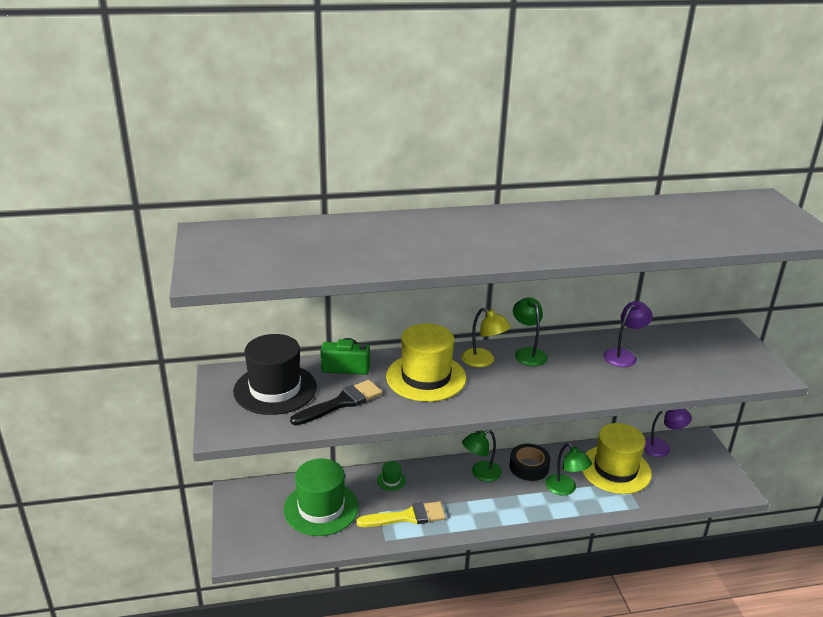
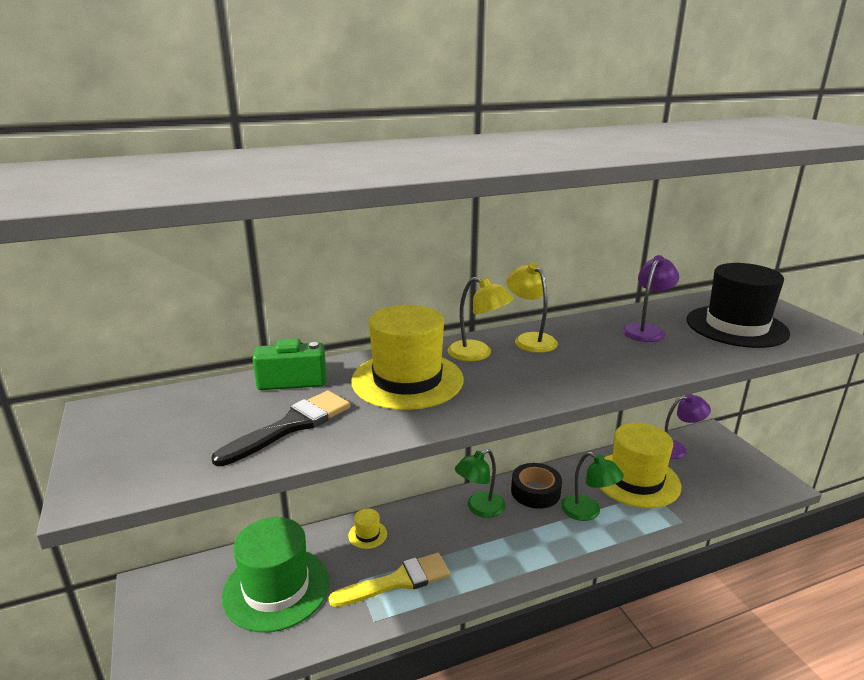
camera: 10 degrees left, 5 degrees down
(275, 389) = (187, 420): black hat -> black hat (736, 326)
(391, 480) = (367, 534): green hat -> yellow hat
(528, 353) = (530, 339): green lamp -> yellow lamp

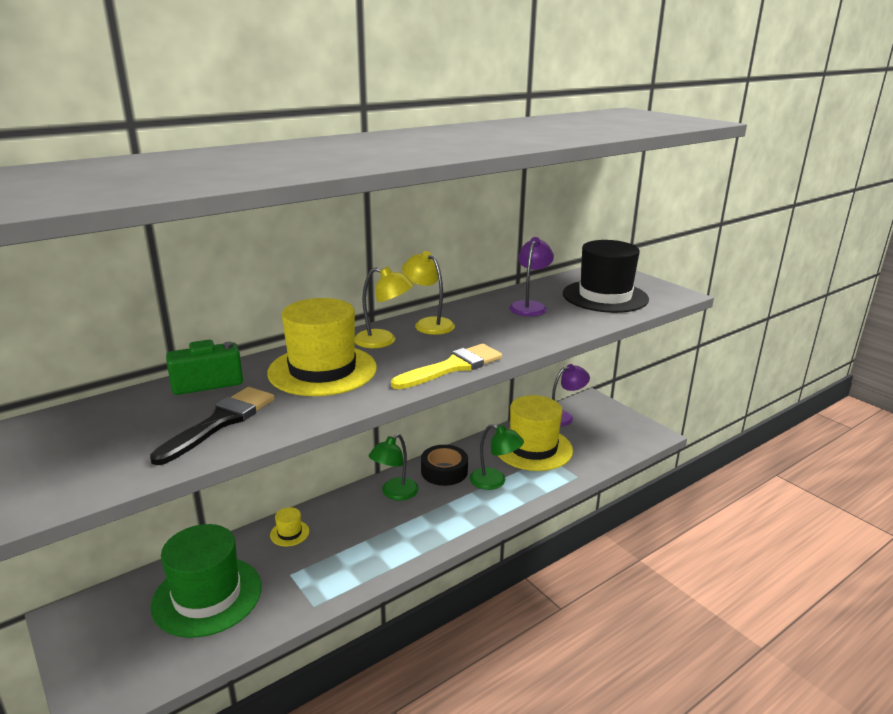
camera: 15 degrees left, 0 degrees up
(397, 581) = (329, 568): yellow brush -> yellow brush (452, 367)

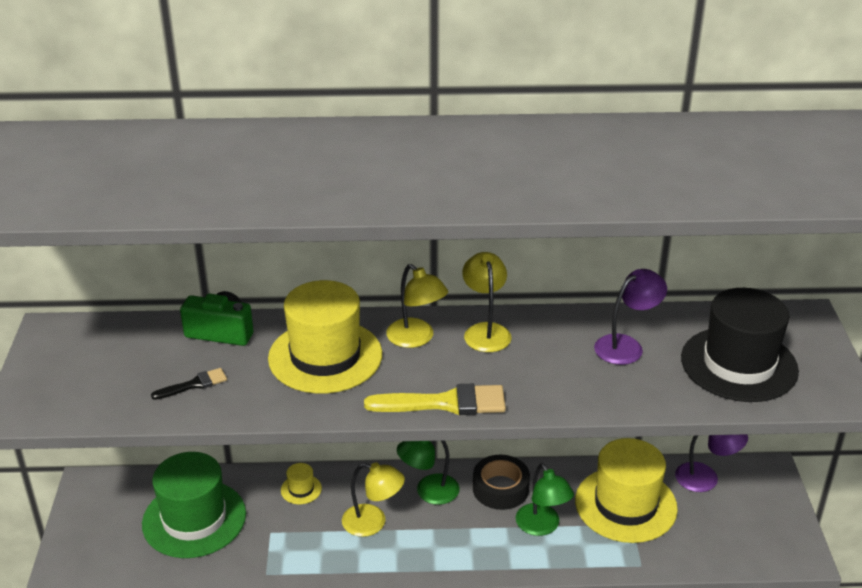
camera: 35 degrees right, 10 degrees up
(220, 422) = (194, 384): black brush -> black brush, size x0.55
(371, 530) = (373, 522): none -> yellow lamp

